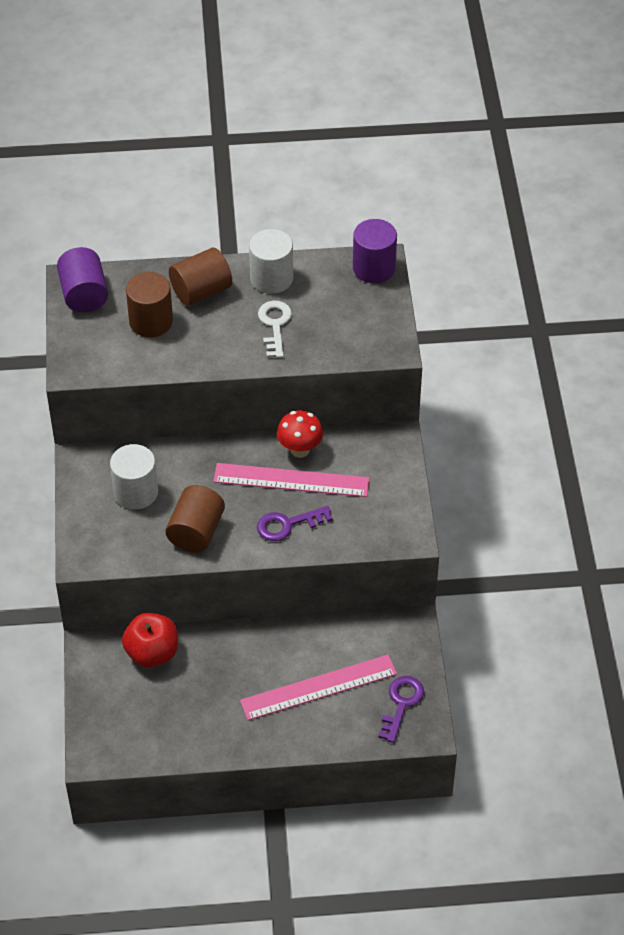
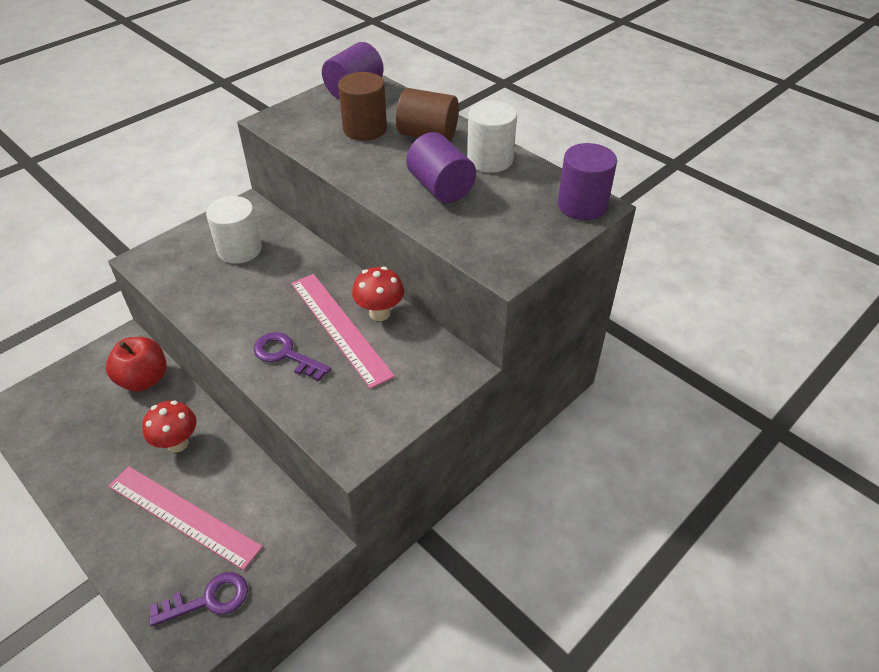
camera: 50 degrees right, 5 degrees down
(196, 532) = (226, 304): brown cylinder -> none
(245, 661) = (177, 443): none -> red mushroom
(275, 325) = (441, 187): white key -> purple cylinder

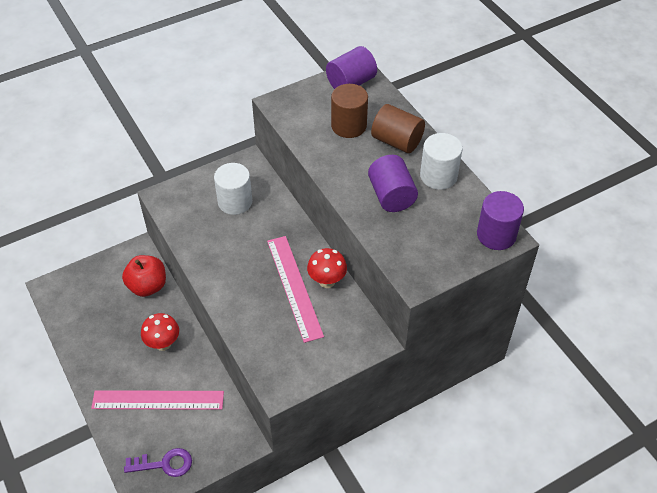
camera: 15 degrees right, 5 degrees up
(183, 516) = (158, 400): pink ruler -> pink ruler turned 45 degrees counterclockwise
(286, 355) = (250, 301): purple key -> none

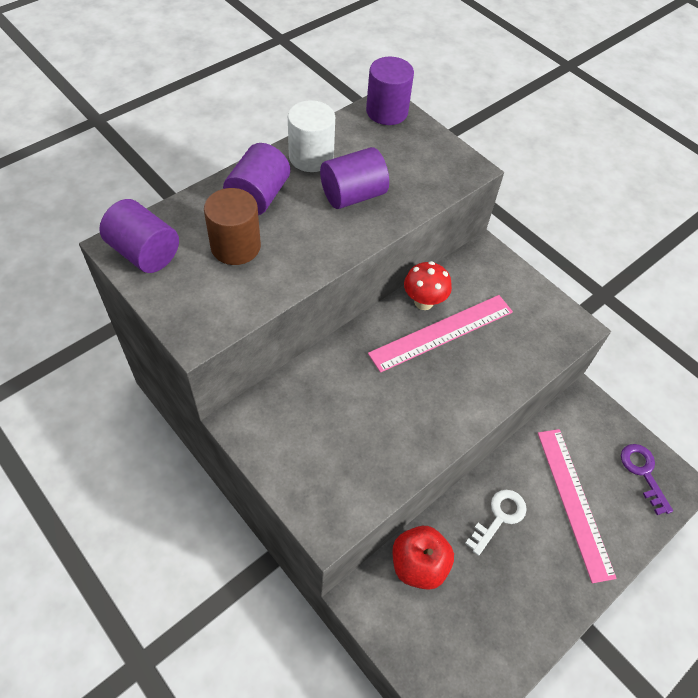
camera: 105 degrees left, 5 degrees up
(163, 344) = (499, 517): red mushroom -> white key
(235, 202) = (320, 424): white cylinder -> none
(397, 141) = (258, 196): brown cylinder -> purple cylinder

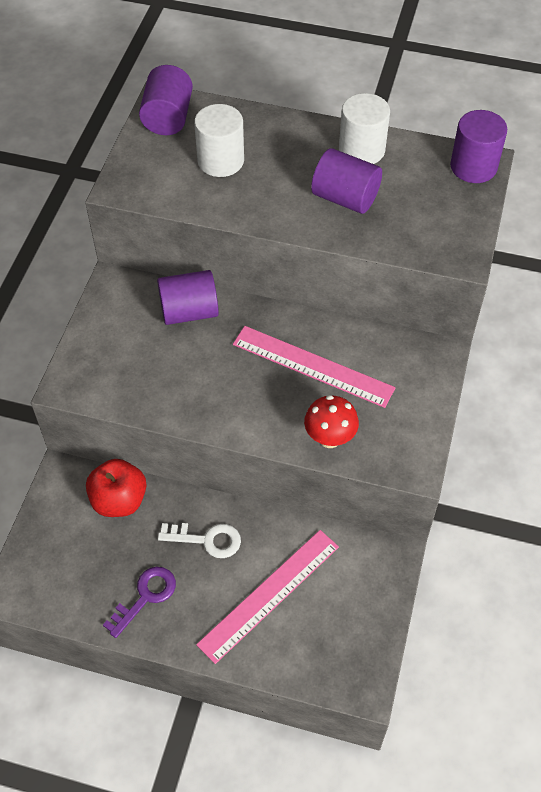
camera: 60 degrees right, 0 degrees up
(235, 246) = (220, 161): brown cylinder -> white cylinder
(258, 196) = (284, 144): purple cylinder -> purple cylinder (189, 311)
(423, 302) = (334, 336): red mushroom -> red mushroom (329, 438)
(643, 473) = (349, 644): purple key -> purple key (145, 597)

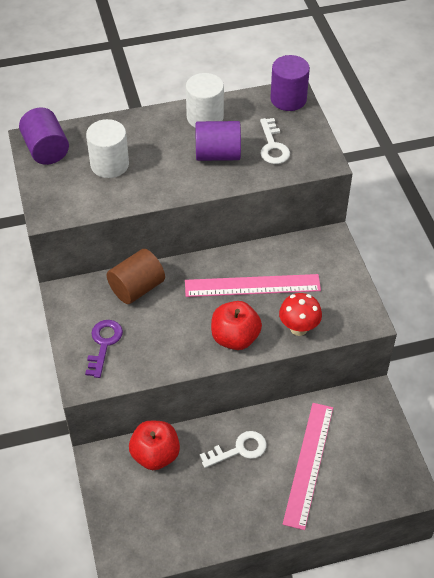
camera: 30 degrees left, 5 degrees down
(145, 597) = (223, 511): purple key -> purple key (104, 344)
(189, 311) = (137, 288): purple cylinder -> brown cylinder
(253, 415) = (235, 338): none -> red apple
(415, 214) = (273, 146): none -> white key

